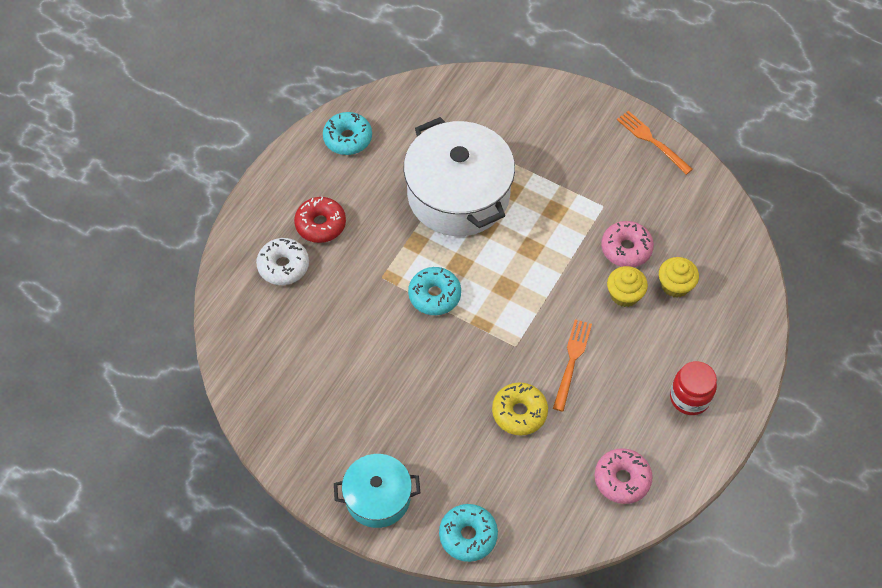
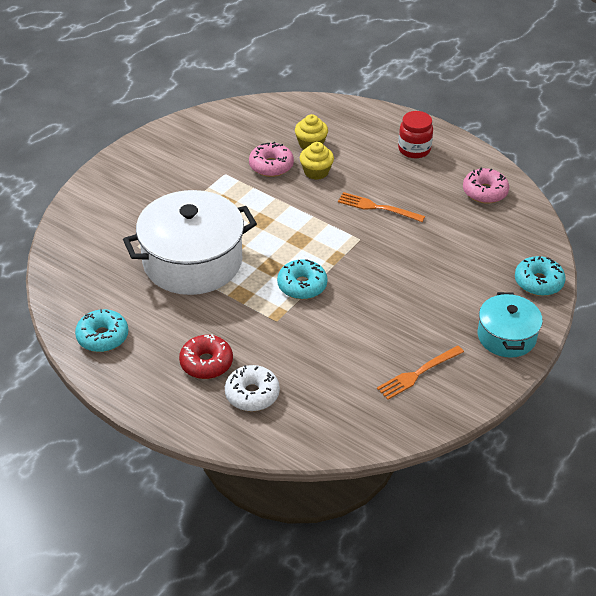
camera: 85 degrees left, 15 degrees down
(519, 412) = (424, 242): yellow donut -> none
(651, 140) = (162, 139): orange fork -> orange fork (417, 374)

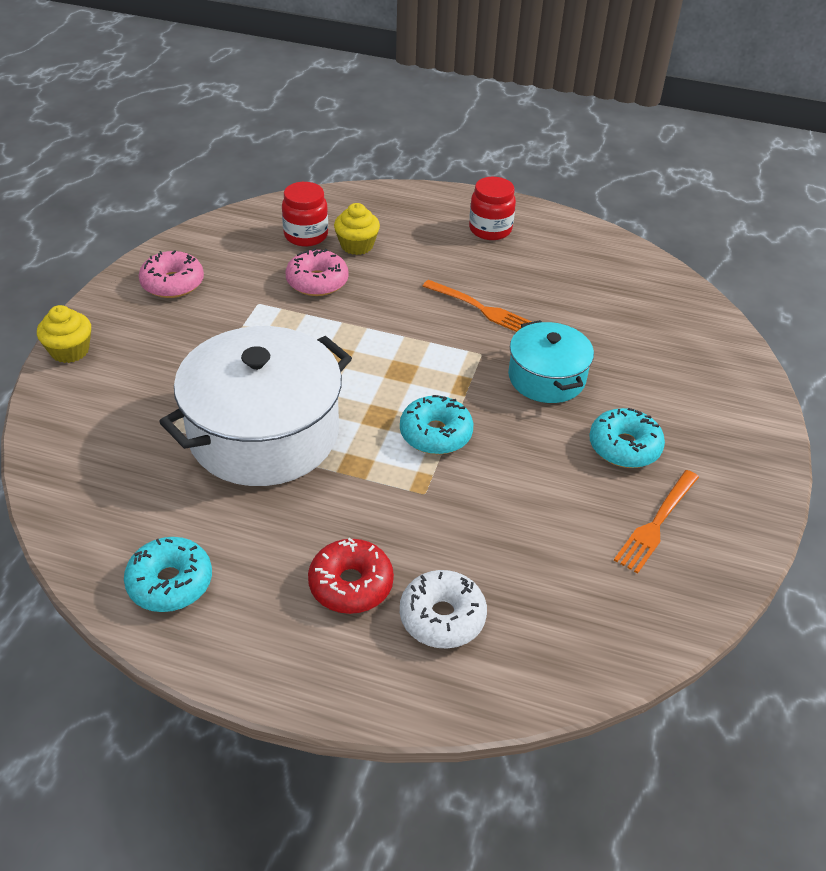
camera: 20 degrees left, 0 degrees up
(278, 130) = (306, 235): none -> red jar
(316, 172) = (380, 278): yellow cupcake -> yellow cupcake (70, 351)
(376, 207) = (481, 309): orange fork -> orange fork turned 150 degrees counterclockwise
(485, 192) = (603, 265): pink donut -> pink donut (172, 283)
(506, 336) = (737, 442): turquoise pot -> turquoise pot (546, 378)
(538, 282) = (732, 363): turquoise donut -> turquoise donut (624, 447)

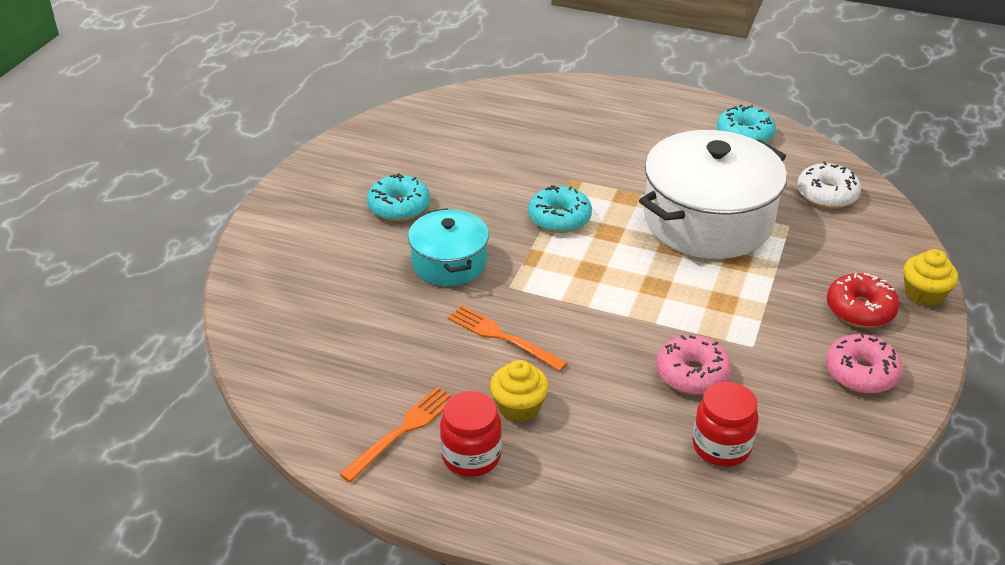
camera: 175 degrees left, 5 degrees down
(351, 584) = (622, 132): red donut -> red donut (860, 309)
(357, 245) = (651, 429): yellow cupcake -> yellow cupcake (519, 407)
(442, 617) = (561, 117): white donut -> white donut (827, 194)
(656, 524) = (397, 158): orange fork -> orange fork (403, 430)

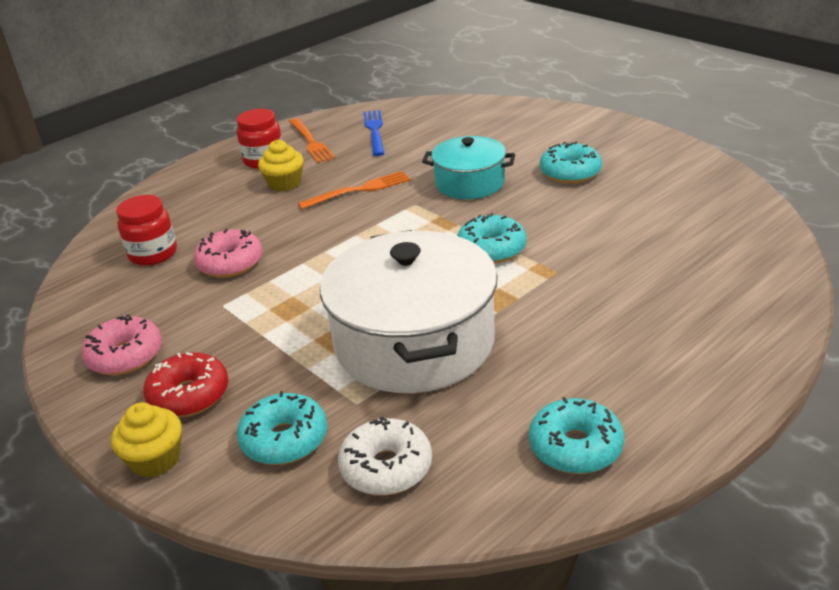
camera: 120 degrees right, 5 degrees down
(348, 381) = (374, 130): none -> blue fork
(849, 243) = (284, 439): none -> turquoise donut

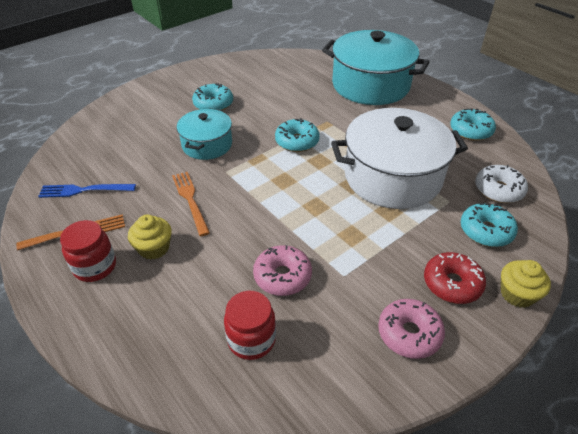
camera: 90 degrees left, 10 degrees up
(702, 314) = (370, 85): none -> turquoise pot

